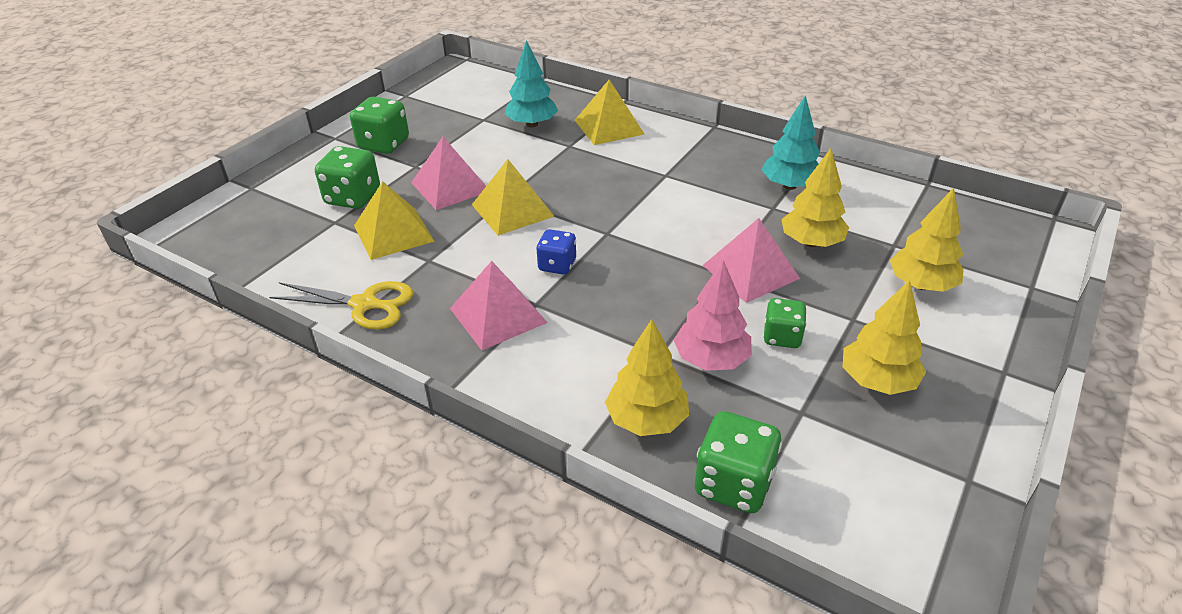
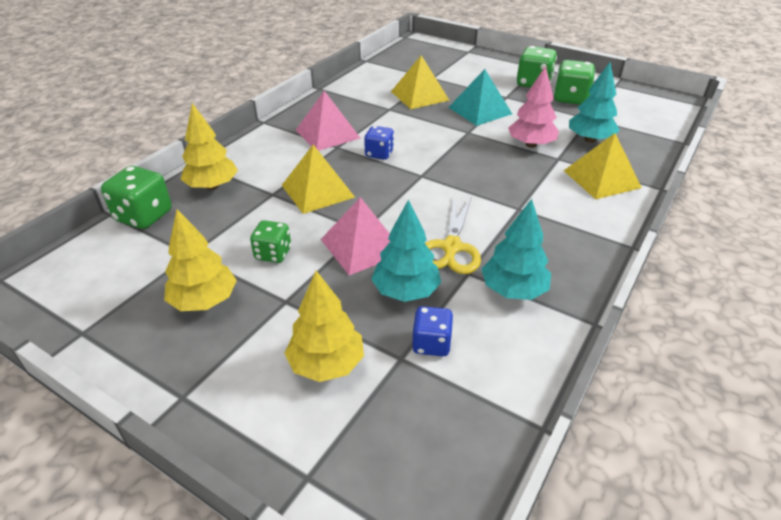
camera: 90 degrees right, 0 degrees up
(353, 198) = (460, 80): green dice -> green dice (570, 99)
(364, 304) = (346, 93): yellow scissors -> yellow scissors (451, 247)
(450, 186) = (480, 110): pink pyramid -> turquoise pyramid
(512, 210) = (450, 135): yellow pyramid -> yellow pyramid (318, 191)
(711, 360) = (258, 216): pink tree -> pink tree (531, 144)
(811, 242) = (406, 291): yellow tree -> turquoise tree
(871, 229) = (431, 344): none -> blue dice

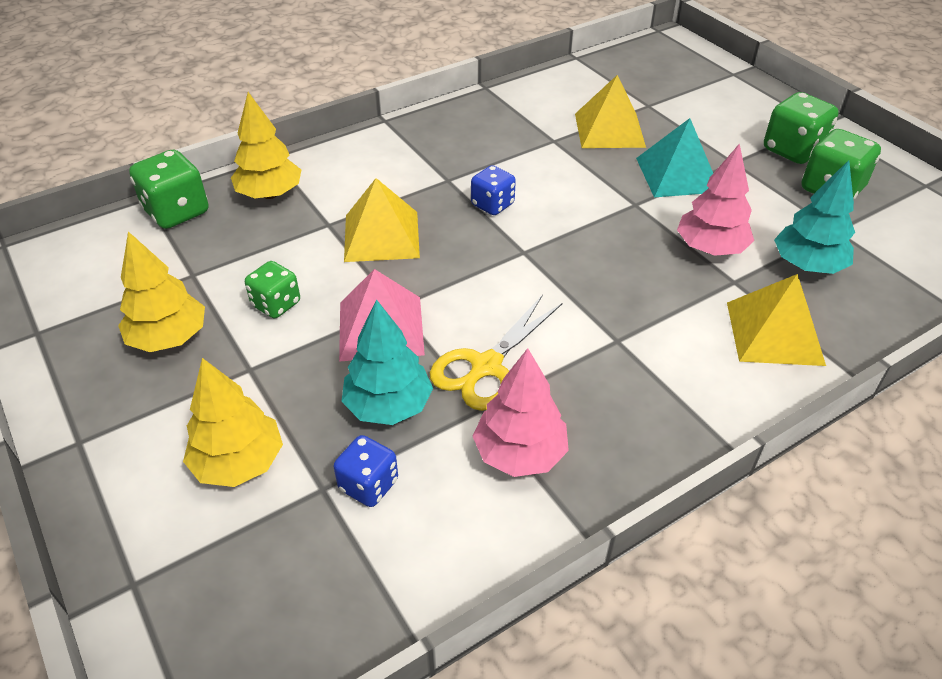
camera: 25 degrees right, 5 degrees up
(327, 134) = (449, 158): pink pyramid -> none
(513, 290) = (519, 453): turquoise tree -> pink tree

